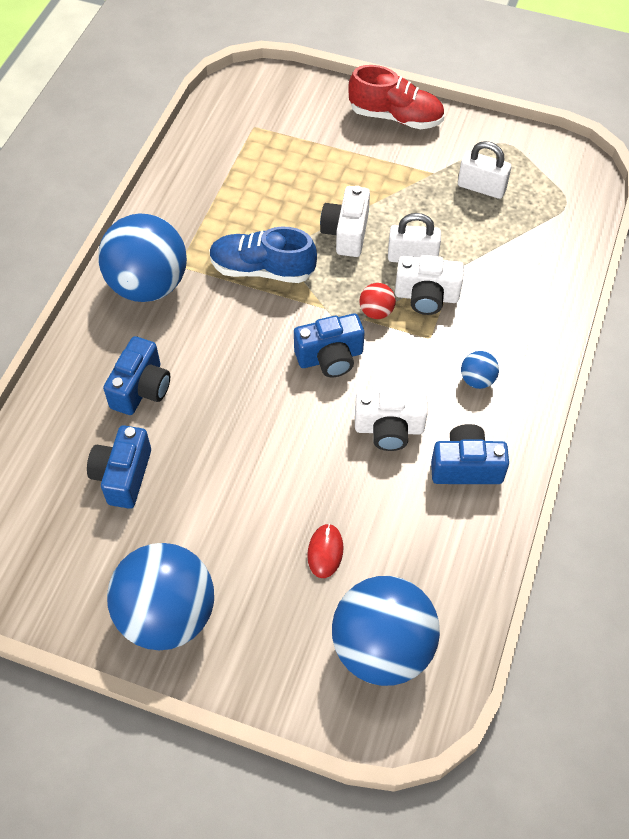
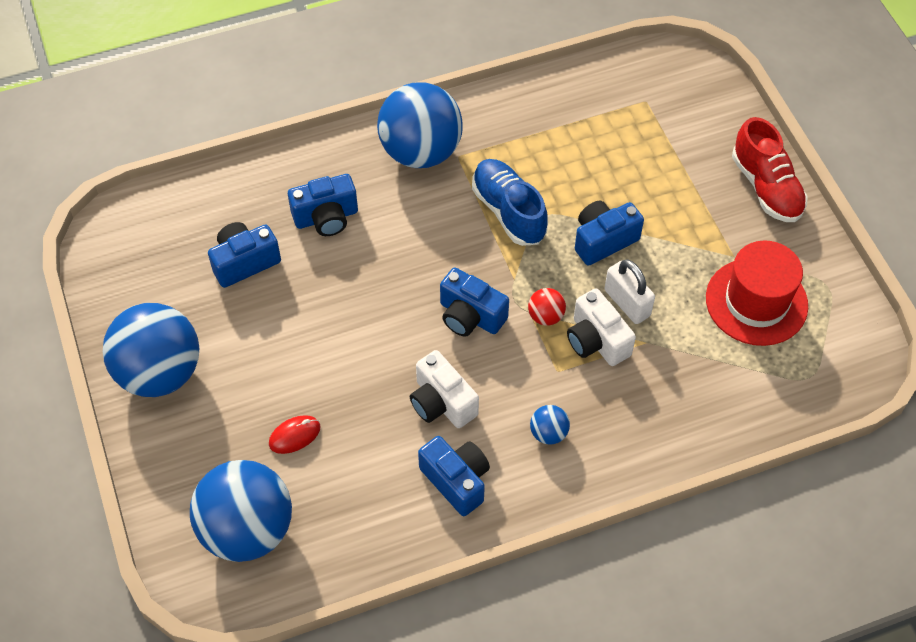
camera: 50 degrees right, 0 degrees up
(346, 233) = (603, 240): white camera -> blue camera
(481, 187) = (756, 302): white padlock -> red hat

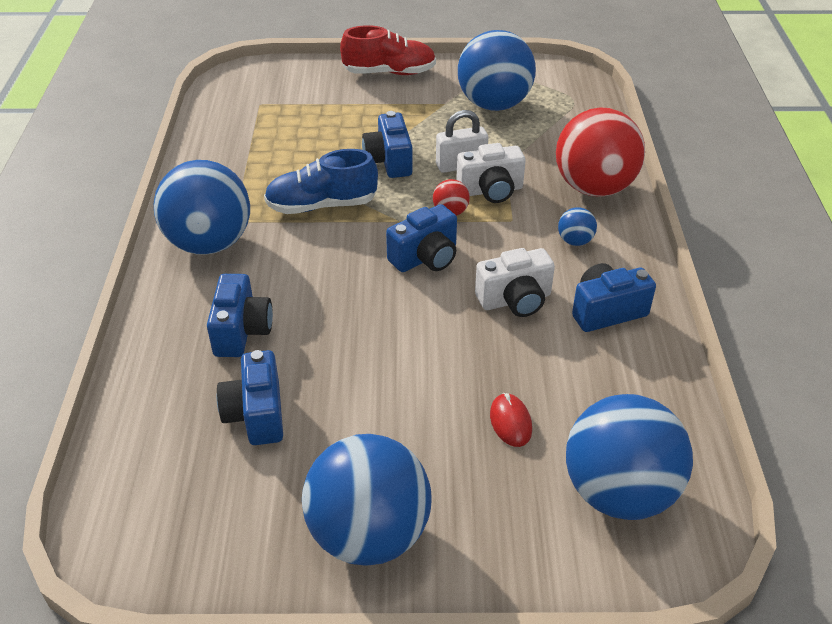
camera: 70 degrees left, 15 degrees down
(646, 432) = (594, 187): none -> red ball
(756, 302) = (494, 104): red hat -> blue ball

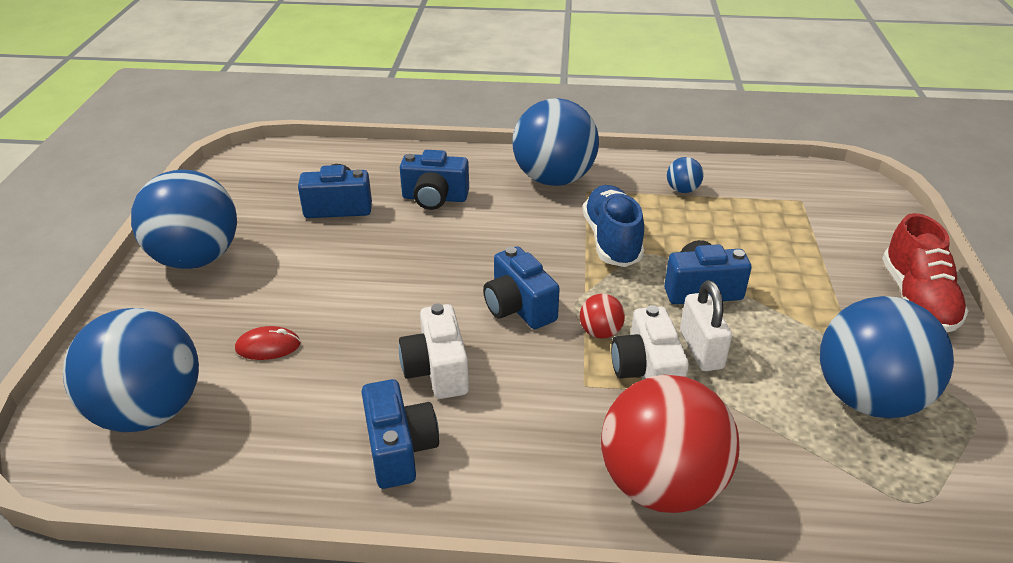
camera: 95 degrees right, 5 degrees down
(575, 241) = (537, 441): blue ball -> blue ball (682, 190)

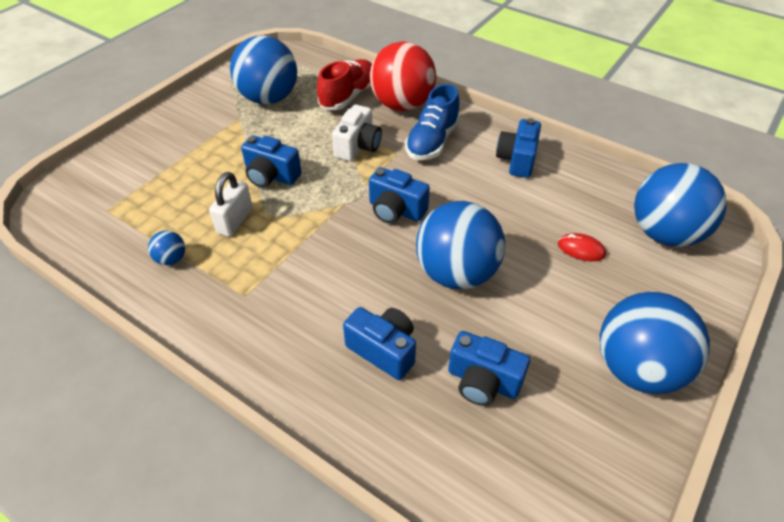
camera: 150 degrees left, 10 degrees up
(437, 370) = (475, 191): white camera -> none
(518, 307) = (396, 210): blue camera -> blue camera turned 120 degrees clockwise
(554, 179) = (256, 324): blue ball -> blue ball (456, 273)
(600, 332) = (360, 175): red ball -> none
(612, 240) = (282, 235): blue shoe -> blue shoe (432, 141)
(701, 349) = (316, 145): white padlock -> white padlock (235, 220)
(917, 299) = (165, 124): red shoe -> red shoe (348, 96)

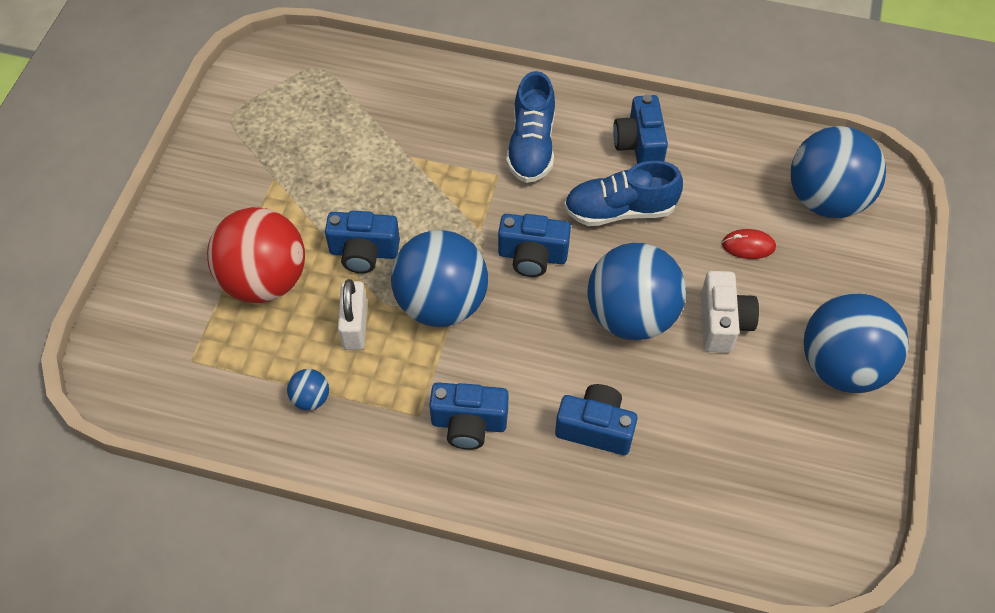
camera: 20 degrees left, 10 degrees up
(269, 98) = (296, 135): blue ball -> blue ball (441, 303)
(348, 96) = (396, 104): red shoe -> none
(358, 146) = (447, 179): white camera -> white camera (723, 322)
(402, 105) = (470, 99): red ball -> red ball (264, 280)
(481, 198) = (620, 210): none -> blue shoe
(483, 381) = (705, 429): blue camera -> blue camera (469, 424)

